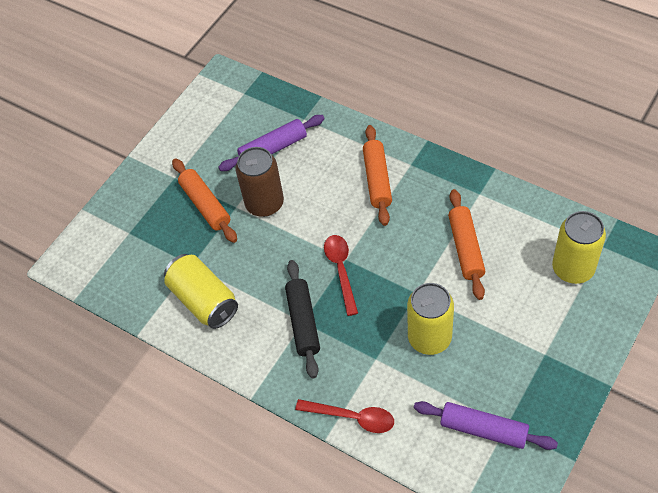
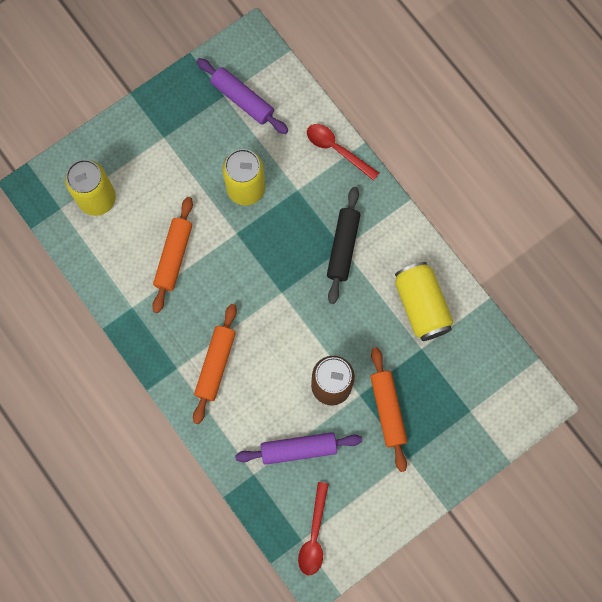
camera: 165 degrees left, 20 degrees up
(341, 270) = (290, 283): red spoon -> red spoon (314, 535)

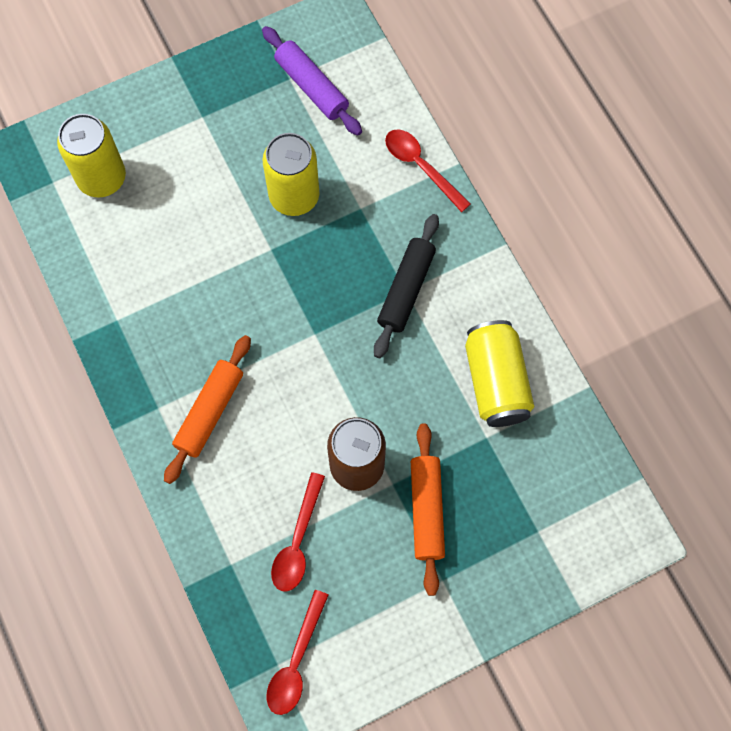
camera: 10 degrees right, 5 degrees down
(173, 257) = (184, 265): orange rolling pin -> none
(298, 449) = (297, 541): purple rolling pin -> red spoon

